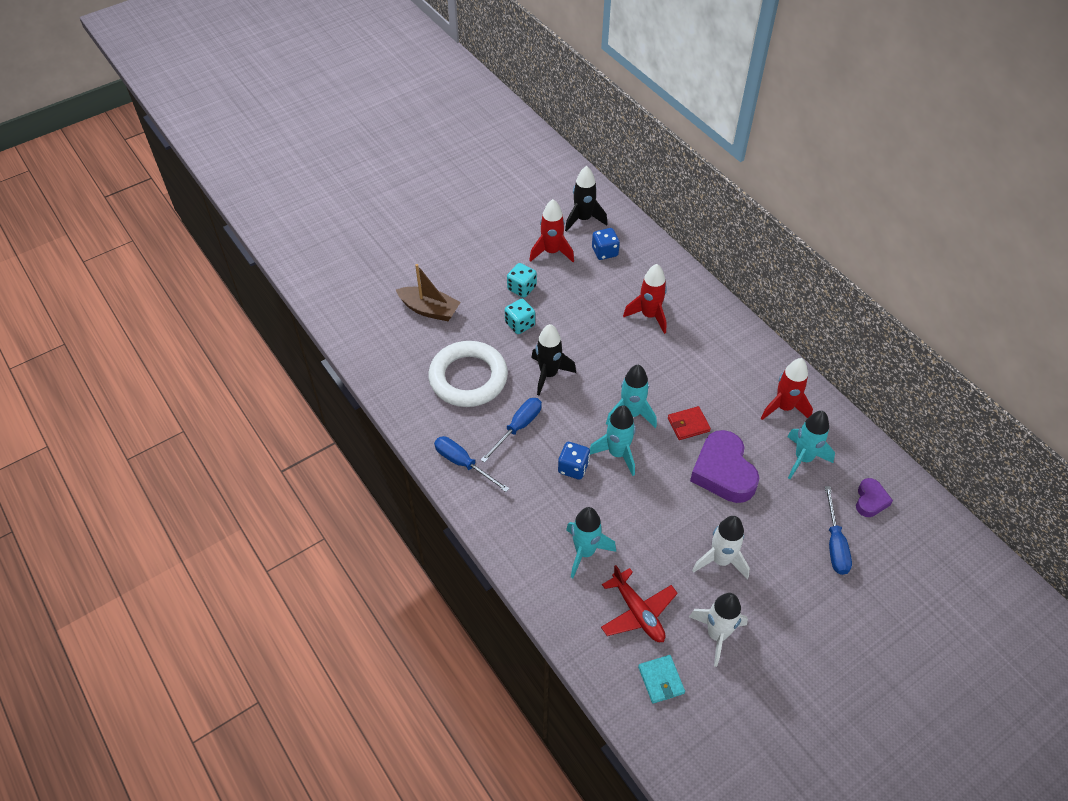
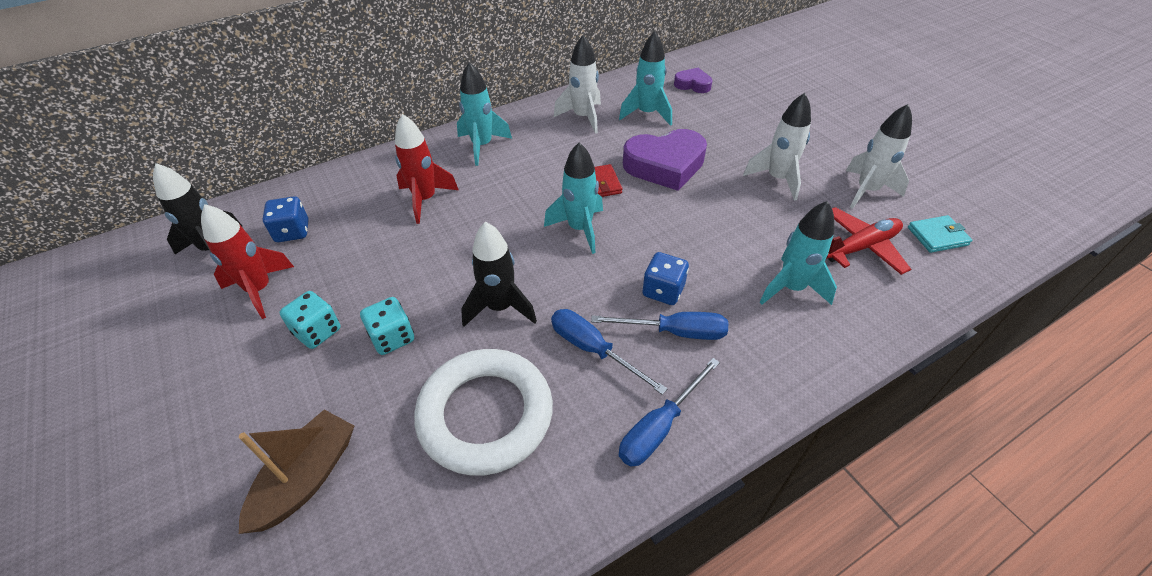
camera: 85 degrees left, 5 degrees down
(617, 453) = (640, 246): turquoise rocket -> turquoise rocket (482, 146)
(784, 407) = (583, 117): red rocket -> white rocket
(834, 544) = (743, 109): blue screwdriver -> blue screwdriver (674, 332)

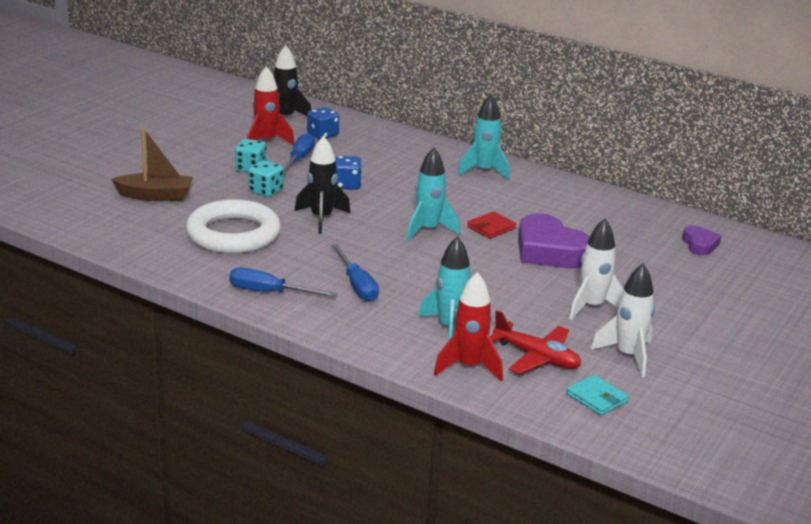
camera: 60 degrees right, 20 degrees down
(425, 200) = (398, 167): red rocket -> red rocket (468, 366)
(583, 117) = (574, 203): white rocket -> none
(593, 350) = (314, 258): blue screwdriver -> blue screwdriver (299, 159)
(647, 114) = (618, 230): turquoise rocket -> none
(663, 291) = (394, 274): blue dice -> blue dice (347, 185)

